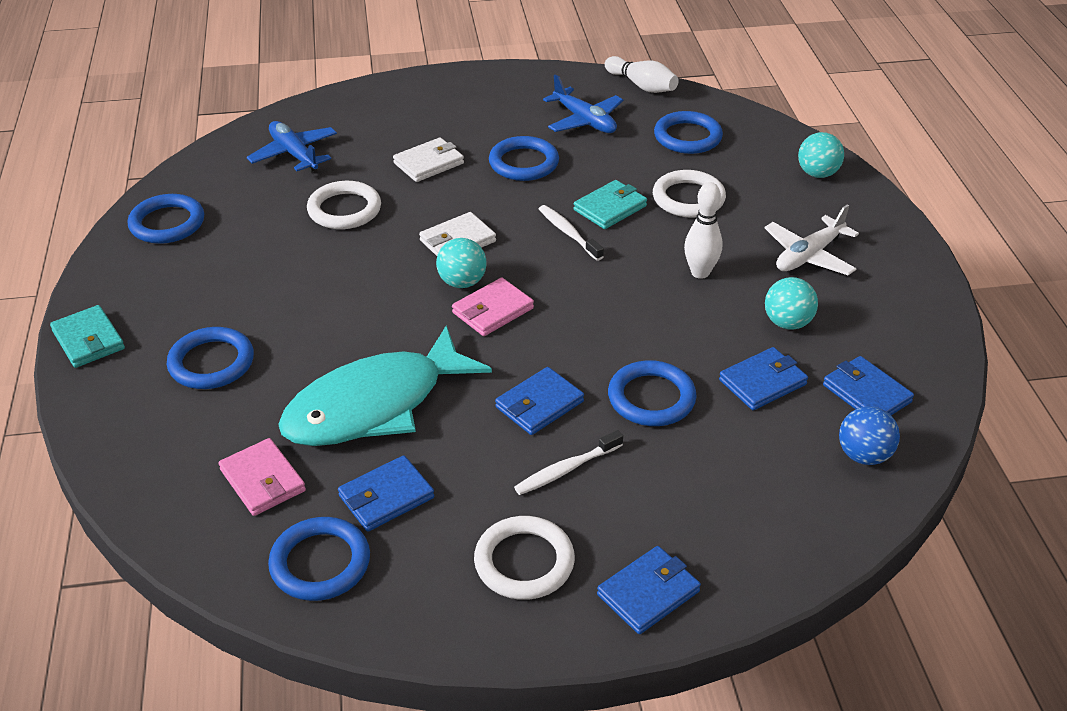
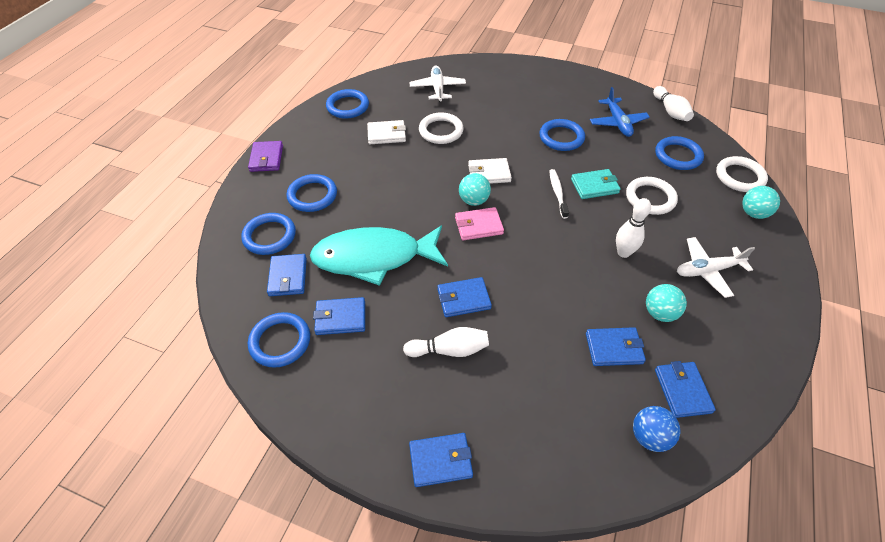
camera: 30 degrees right, 10 degrees up
(88, 340) = (266, 158): turquoise wallet -> purple wallet
(262, 480) = (288, 277): pink wallet -> blue wallet
(294, 154) = (437, 88): blue plane -> white plane
(428, 163) = (506, 119): white wallet -> white wallet (386, 134)
(524, 562) = (384, 399): white ring -> white ring (739, 177)
(566, 469) = (449, 350): white toothbrush -> white bowling pin
(651, 398) = (533, 326): blue ring -> blue ring (269, 236)

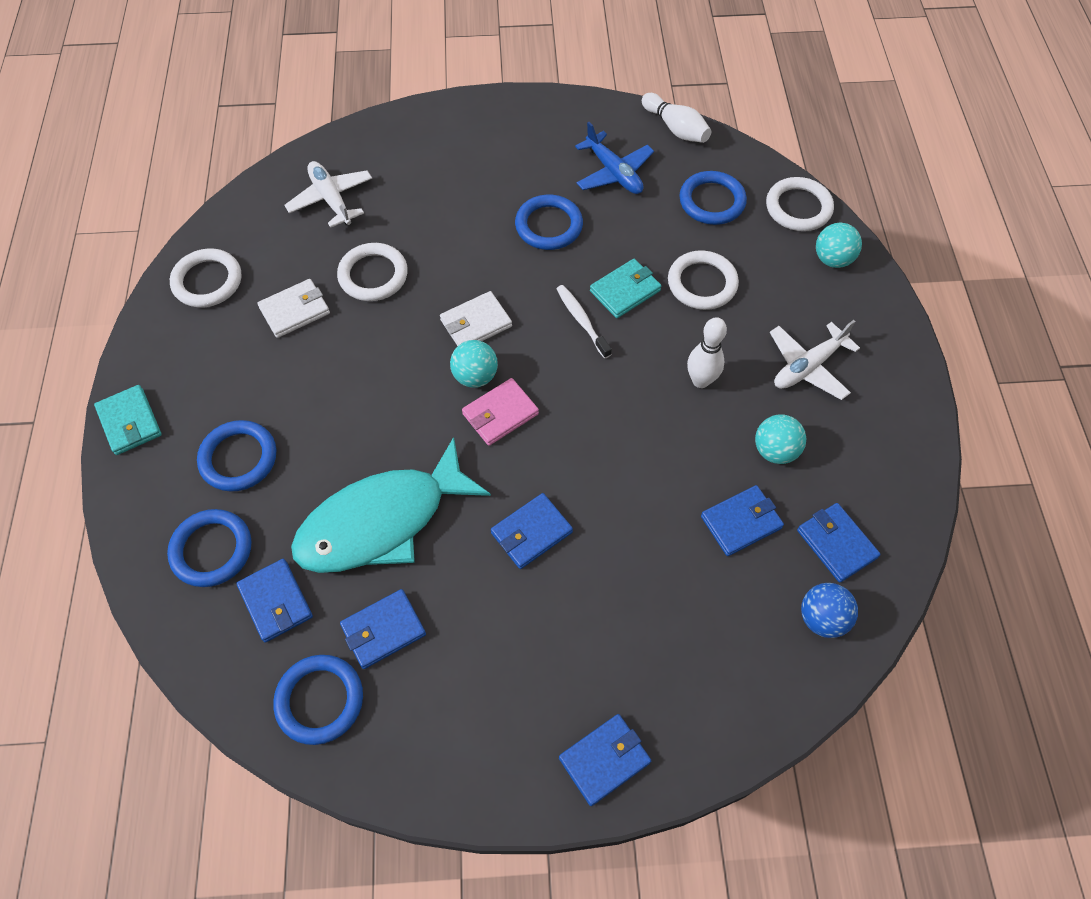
camera: 25 degrees left, 10 degrees up
(266, 158) = (130, 422): purple wallet -> turquoise wallet
(348, 106) = (207, 281): blue ring -> white ring
(449, 350) = (547, 612): white bowling pin -> none

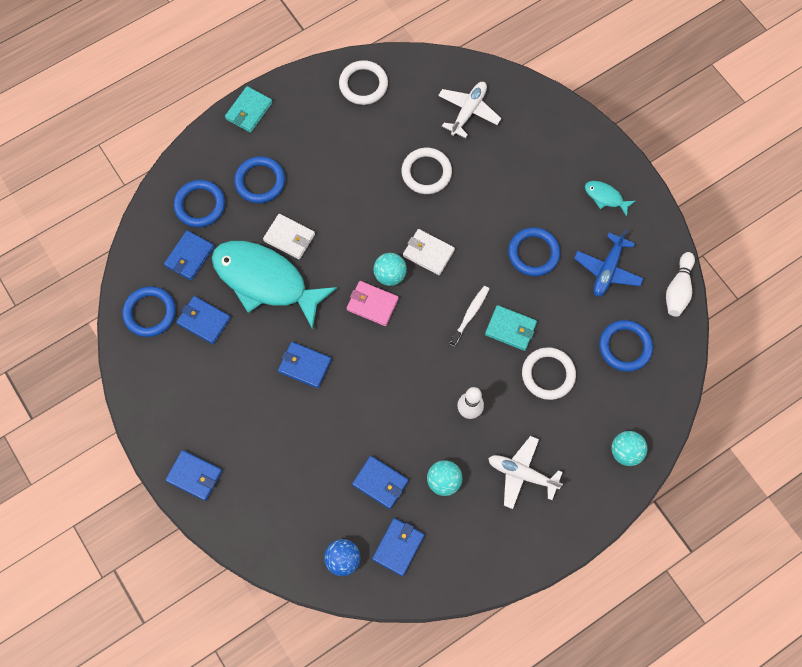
camera: 60 degrees right, 10 degrees up
(295, 311) = (373, 146): white wallet -> white wallet (289, 237)
(530, 134) = (605, 197): none -> turquoise fish
(798, 207) = (658, 408): white ring -> none

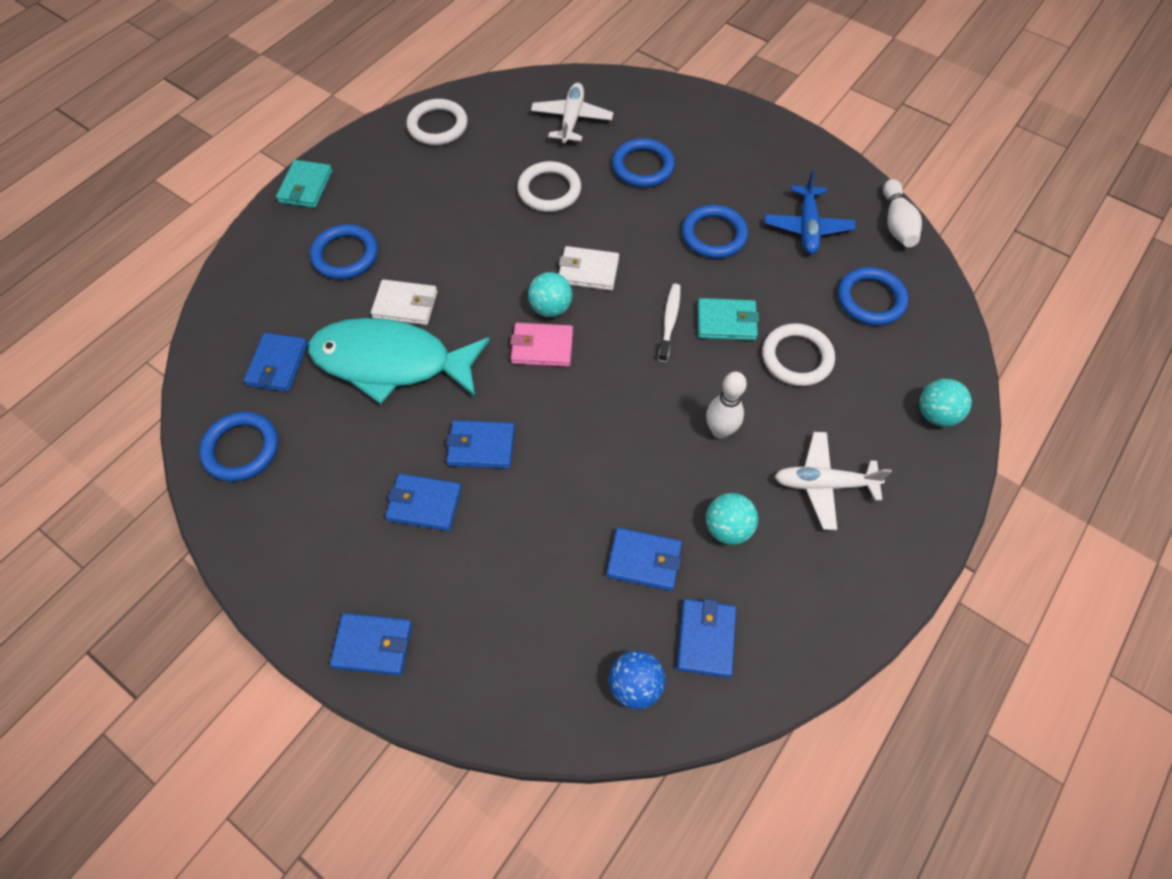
camera: 20 degrees left, 10 degrees down
(200, 205) = (274, 302): blue ring -> blue ring (643, 166)
(204, 321) = (322, 435): blue wallet -> blue wallet (424, 504)
(605, 197) = (766, 158): turquoise fish -> none

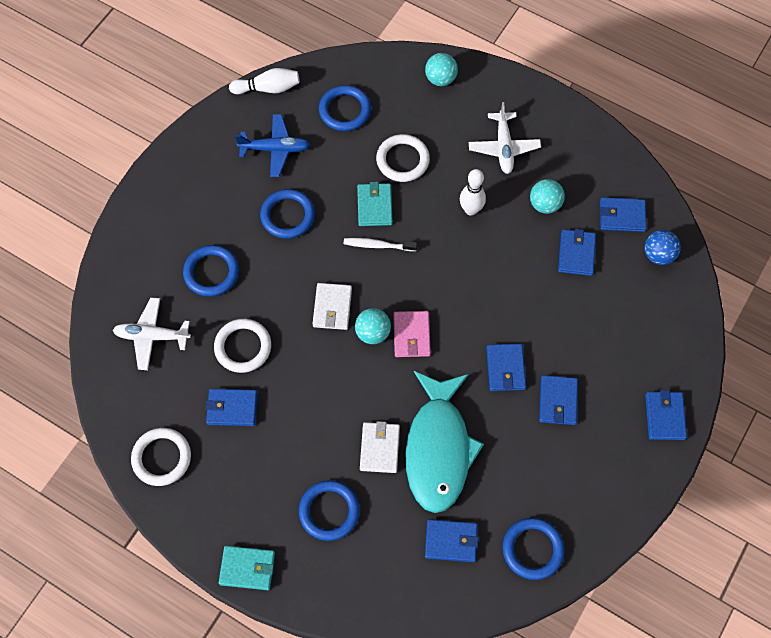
camera: 95 degrees left, 5 degrees up
(479, 180) = (232, 408): none -> blue wallet

